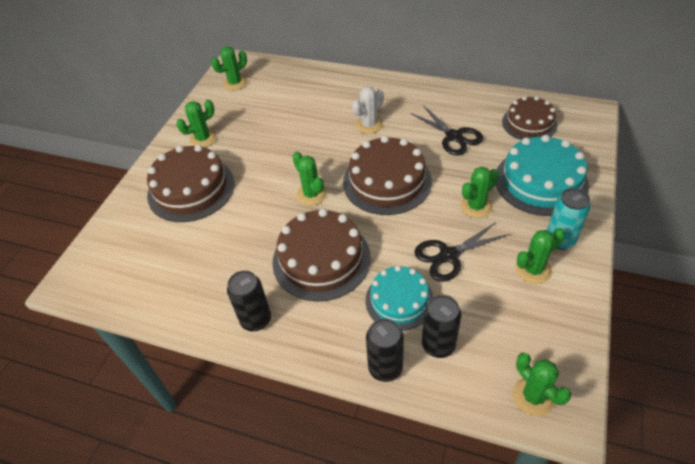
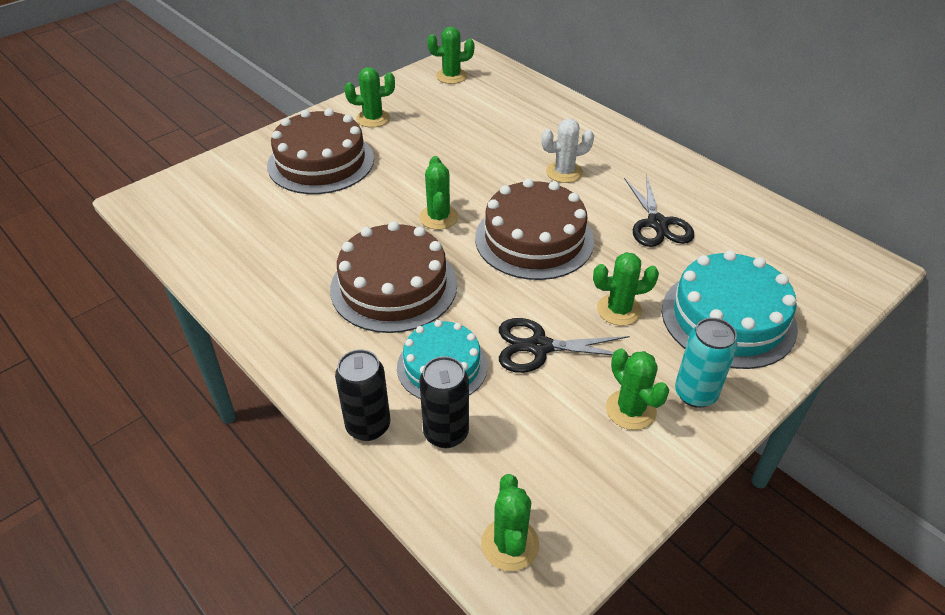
camera: 25 degrees right, 5 degrees down
(256, 320) = (278, 313): black can -> none
(529, 123) = (770, 247): brown cake -> none
(533, 270) = (630, 410): green cactus -> green cactus turned 60 degrees clockwise

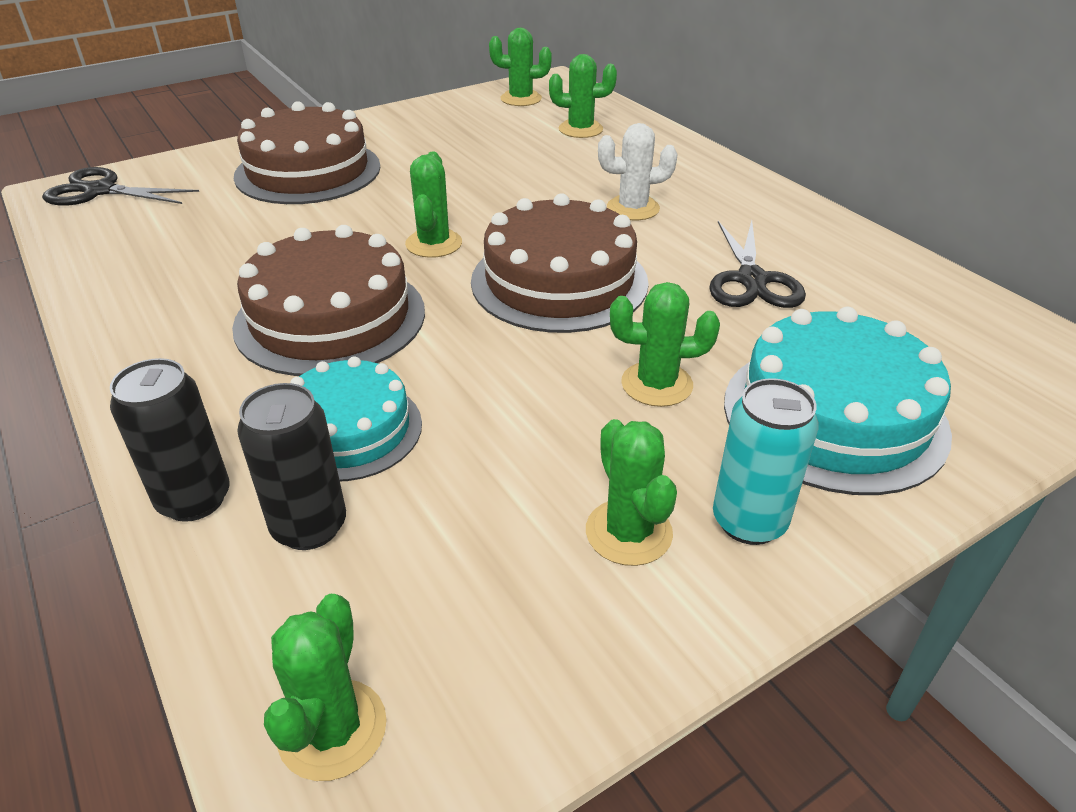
camera: 10 degrees right, 5 degrees down
(373, 118) = (399, 133): green cactus -> green cactus (580, 129)
(539, 347) = (511, 421): black scissors -> black scissors (100, 191)

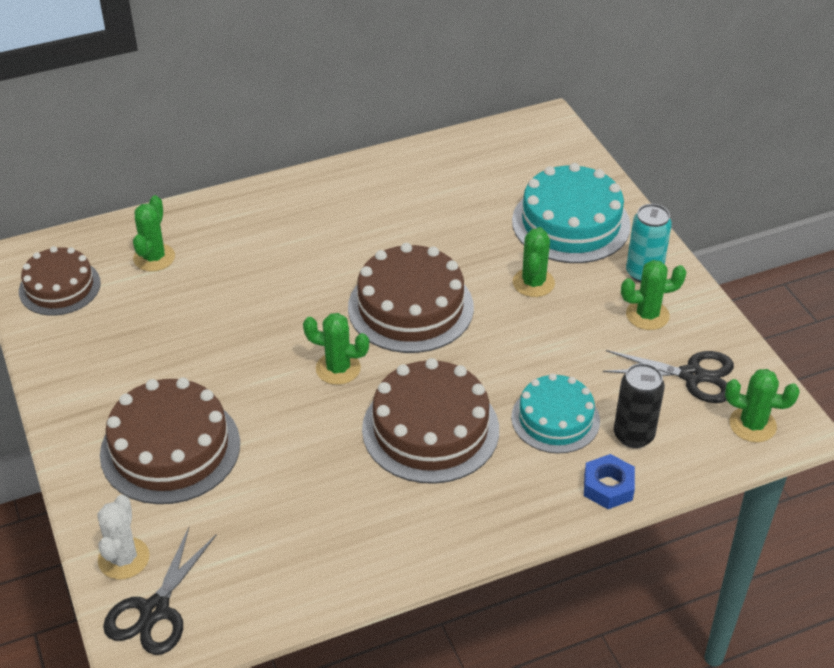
camera: 80 degrees left, 5 degrees up
(194, 499) = (608, 487): black can -> blue nut
(521, 99) = (59, 287): green cactus -> brown cake
(633, 208) = (316, 253): white cactus -> white cactus (124, 558)
(752, 280) = (432, 219): black scissors -> black scissors (692, 375)

